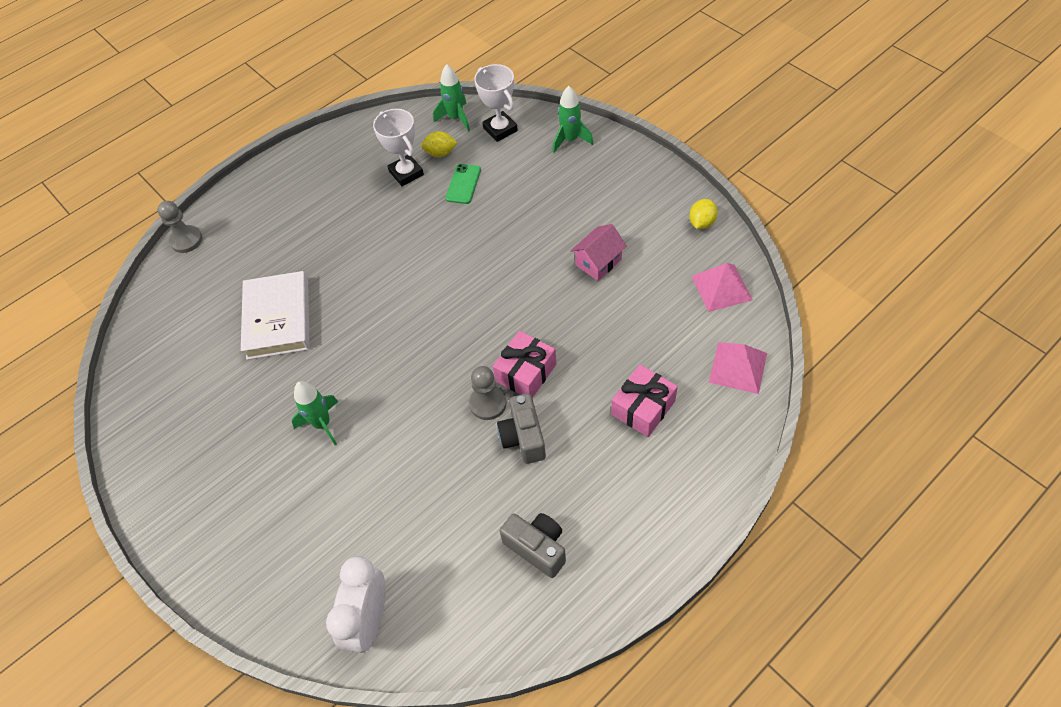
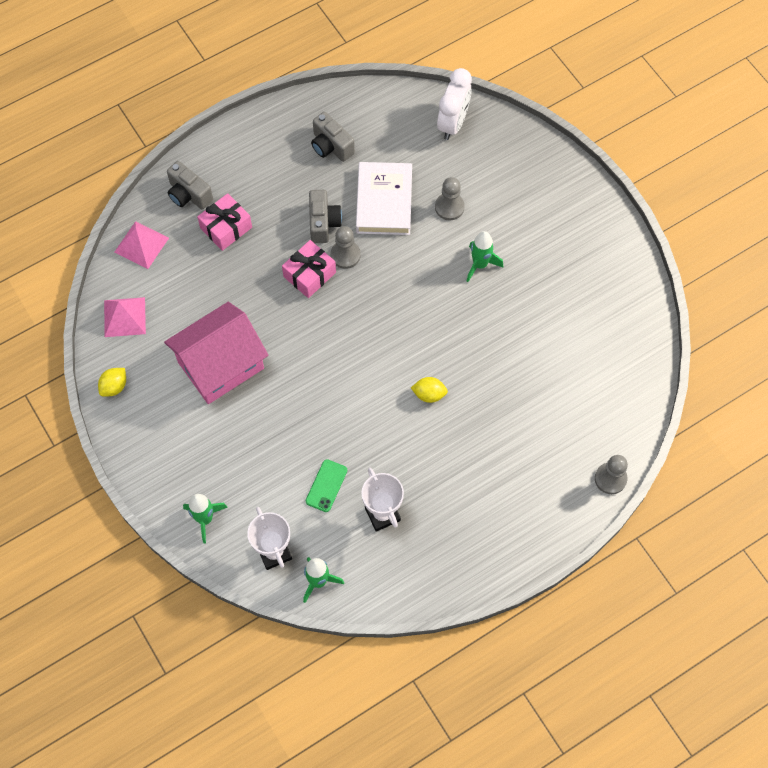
camera: 175 degrees left, 10 degrees up
(278, 319) = (517, 369): white book -> white book (384, 202)
(365, 490) = (449, 207): none -> grey pawn
(440, 153) = (343, 533): yellow lemon -> yellow lemon (429, 394)
(598, 262) = (221, 365): pink house -> pink house, size x2.03
(705, 440) = (189, 194): none -> grey camera

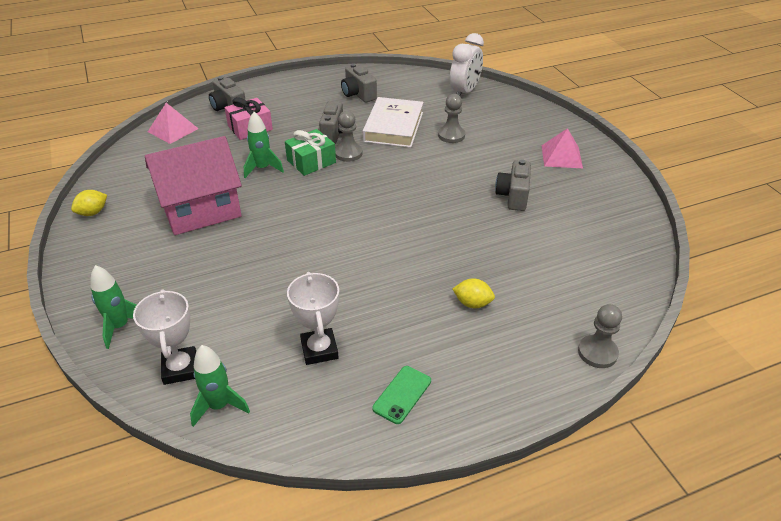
camera: 10 degrees right, 25 degrees down
(124, 317) = (131, 169): pink pyramid -> pink pyramid (561, 156)
(309, 274) = (311, 161): pink gift -> green gift
(326, 486) = (265, 315): green phone -> green phone (402, 394)
(429, 394) = (401, 254): yellow lemon -> yellow lemon (472, 303)
(480, 264) = (472, 172): green rocket -> green rocket (262, 168)
(524, 296) = (513, 196): none -> grey camera

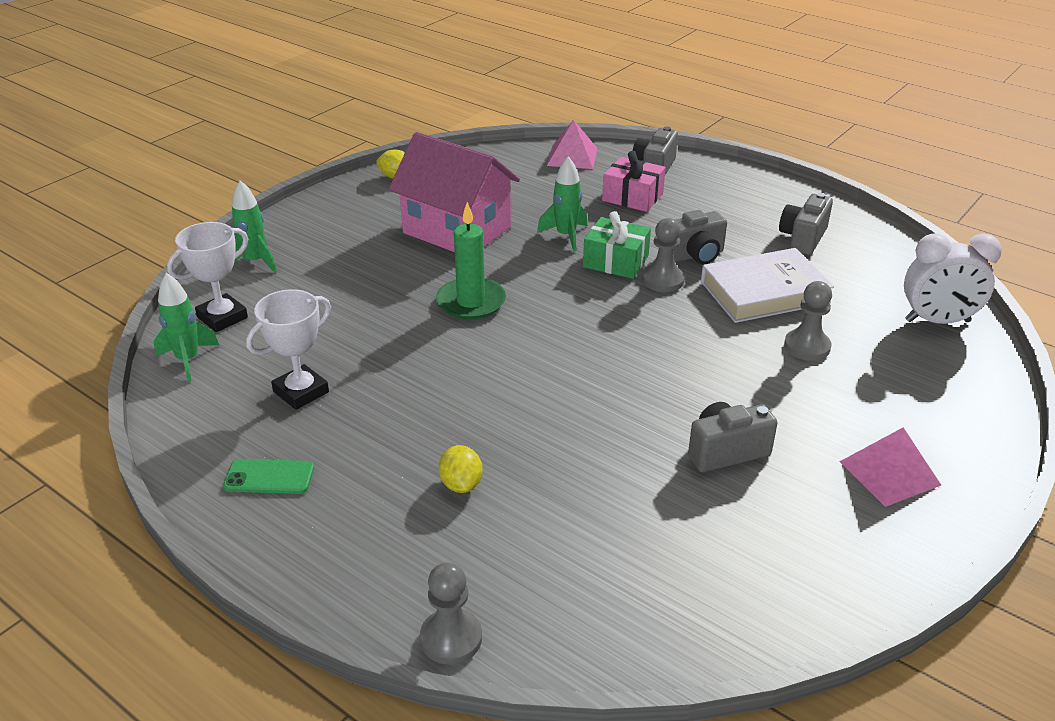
camera: 60 degrees right, 5 degrees down
(293, 234) = (471, 302): none -> green candle

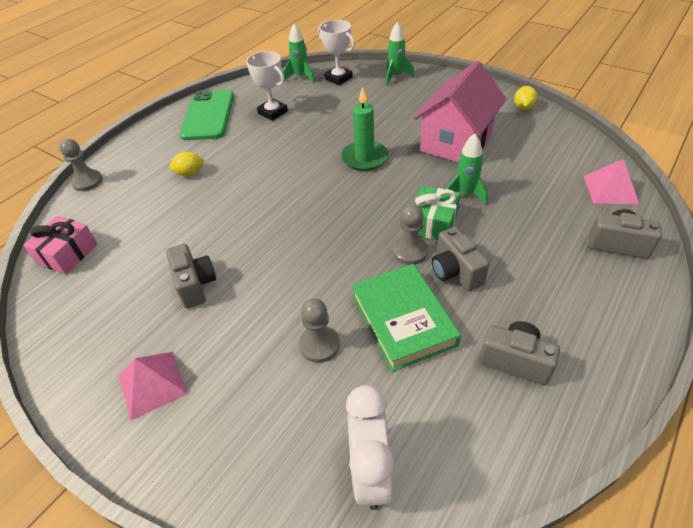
camera: 90 degrees right, 10 degrees up
(269, 477) = (208, 115): green phone -> green phone, size x2.04
(632, 197) = (549, 230): pink gift -> pink gift (68, 254)
(764, 292) = (403, 320): white book -> green book

